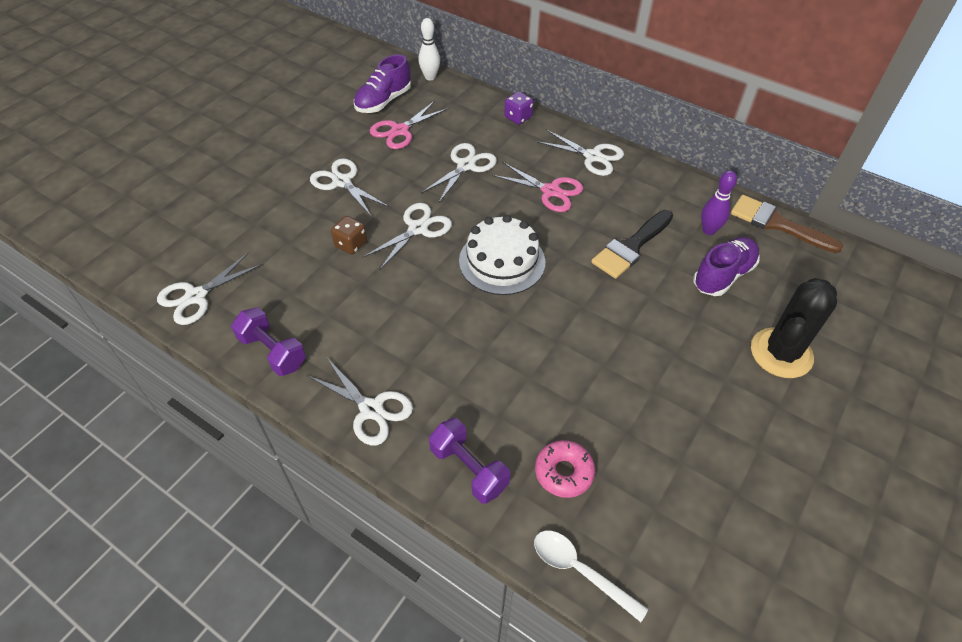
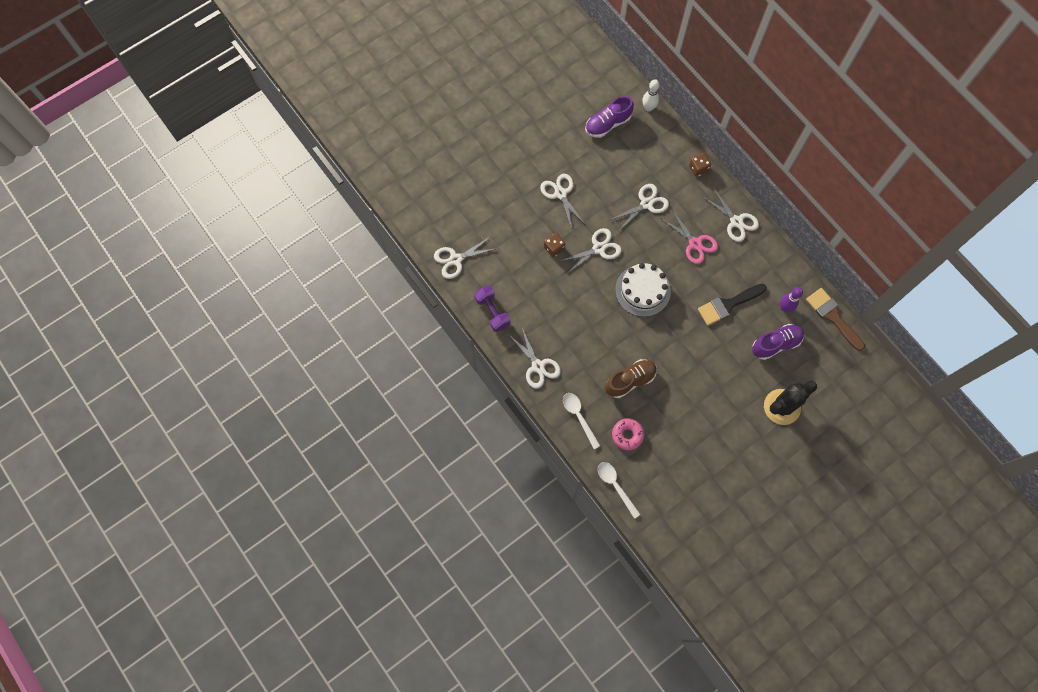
camera: 20 degrees right, 20 degrees up
(400, 130) = (611, 157): pink scissors -> none
(468, 469) = (579, 417): purple dumbbell -> white spoon
(518, 117) = (698, 168): purple dice -> brown dice
(533, 386) = (630, 380): none -> brown shoe

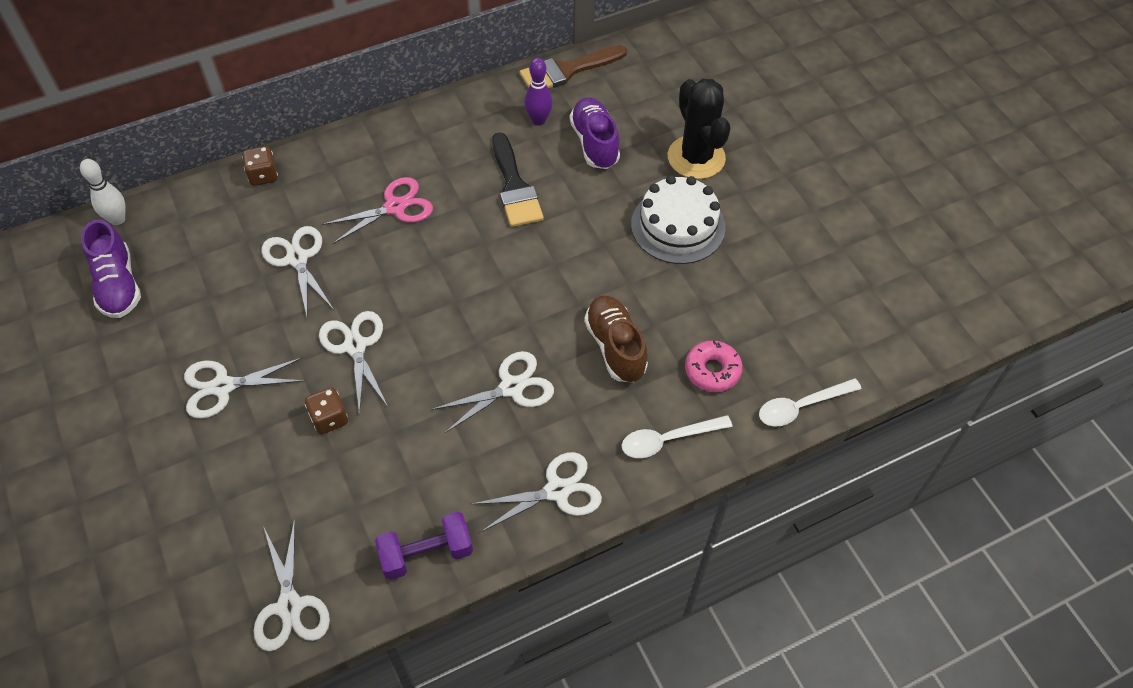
camera: 80 degrees left, 15 degrees down
(642, 290) = (455, 296): white cake -> white cake (678, 226)
(736, 221) = (376, 147): white scissors -> white scissors (511, 387)

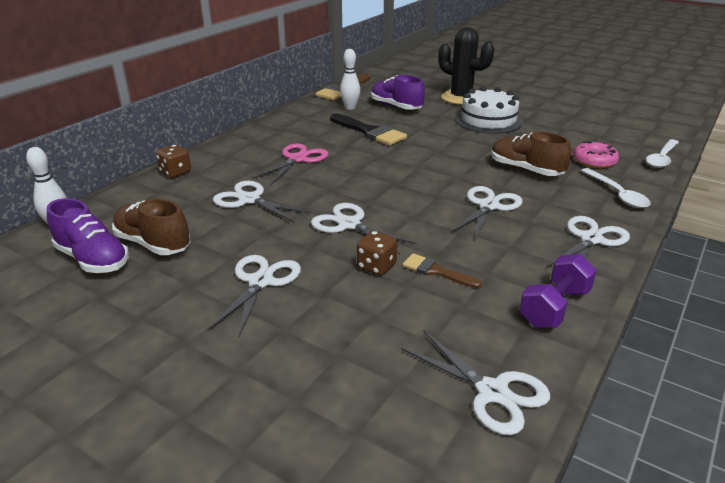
camera: 30 degrees left, 25 degrees down
(175, 287) = (153, 244): none -> brown shoe
(223, 387) = (260, 282): white scissors -> white scissors turned 150 degrees clockwise
(373, 453) = (436, 271): none -> brown brush
(538, 120) = (350, 107): purple bowling pin -> white bowling pin
(668, 440) = (617, 194): white spoon -> white spoon turned 60 degrees counterclockwise

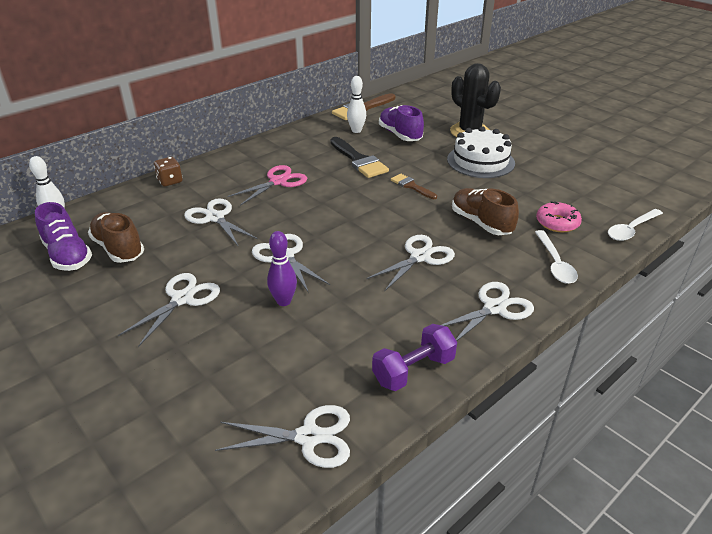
camera: 15 degrees right, 5 degrees up
(376, 266) = (284, 301): brown dice -> purple bowling pin
(436, 271) = (331, 315): brown brush -> brown brush (411, 186)
(492, 392) = (309, 437): white scissors -> white scissors turned 60 degrees counterclockwise

